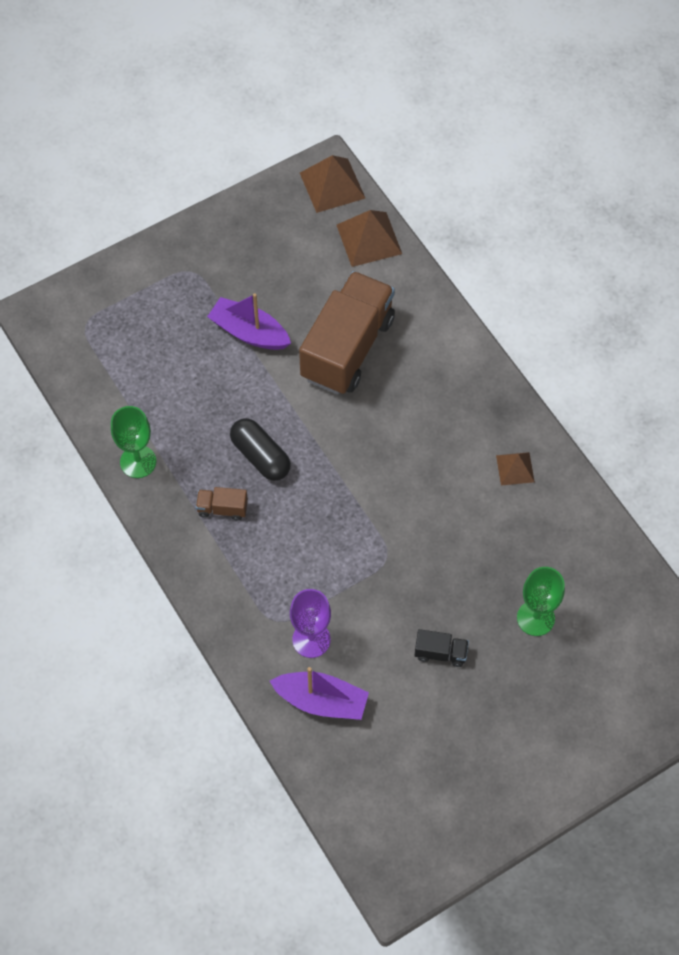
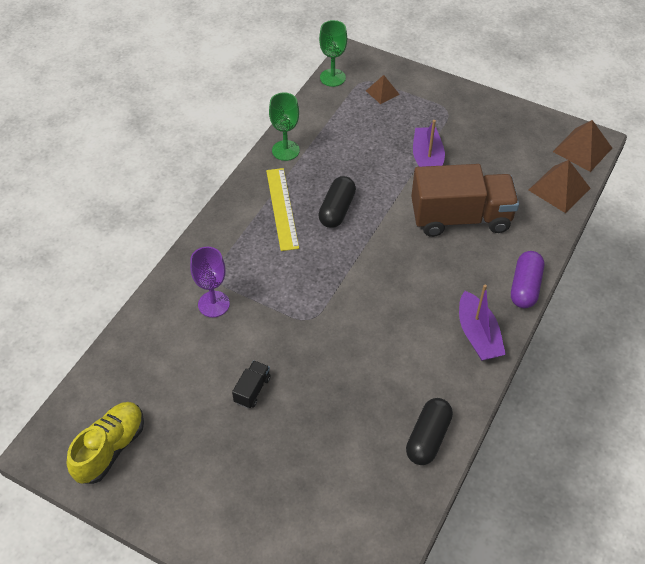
camera: 60 degrees right, 10 degrees down
(222, 509) = (282, 208): brown truck -> yellow ruler
(321, 701) = (169, 332): purple boat -> purple boat (478, 335)
(432, 818) = (110, 448): none -> yellow shoe
(440, 653) = (252, 390): black truck -> black truck turned 135 degrees counterclockwise
(467, 345) = (525, 287): none -> purple capsule
(515, 468) = (444, 367): brown pyramid -> brown pyramid (382, 92)
(535, 618) = (323, 442): green goblet -> green goblet (332, 77)
(581, 526) = (428, 438): none -> black capsule

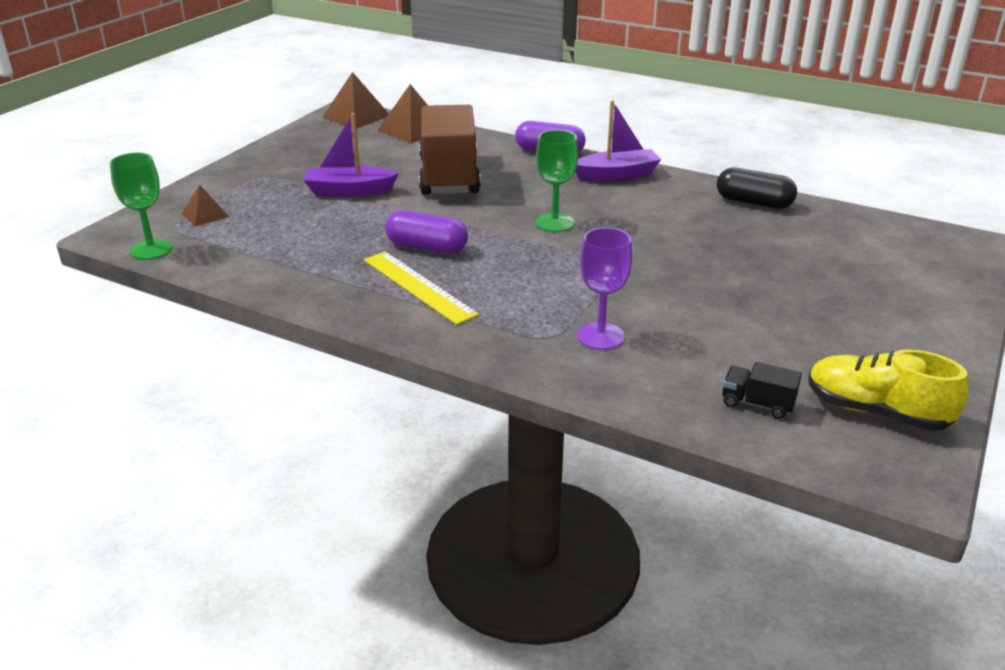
camera: 90 degrees left, 20 degrees down
(252, 390) = (734, 302): black truck -> black truck (757, 404)
(282, 208) = (418, 286): yellow ruler -> yellow ruler turned 60 degrees clockwise
(285, 150) = (298, 285): green goblet -> green goblet (554, 223)
(337, 210) = (427, 247): black capsule -> purple capsule

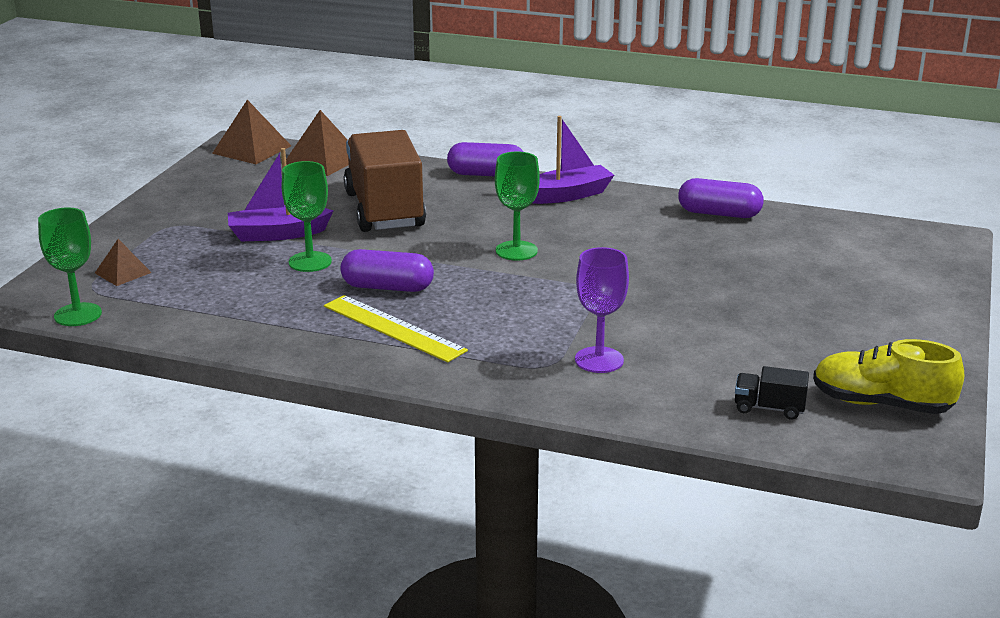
camera: 10 degrees left, 5 degrees down
(367, 218) = (310, 262): none -> green goblet
(754, 202) = (719, 214): black capsule -> purple capsule

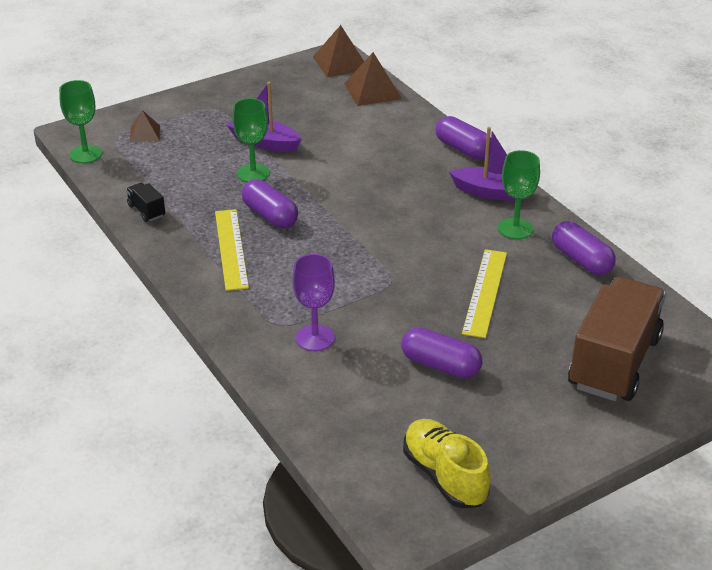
camera: 40 degrees right, 10 degrees up
(384, 210) = (353, 151): brown truck -> brown truck (614, 362)
(516, 251) = (389, 224): green goblet -> green goblet (515, 229)
(684, 265) = (485, 292): none -> yellow ruler
(740, 330) = (440, 365): none -> purple capsule
(769, 408) = (365, 434): black truck -> black truck (146, 211)

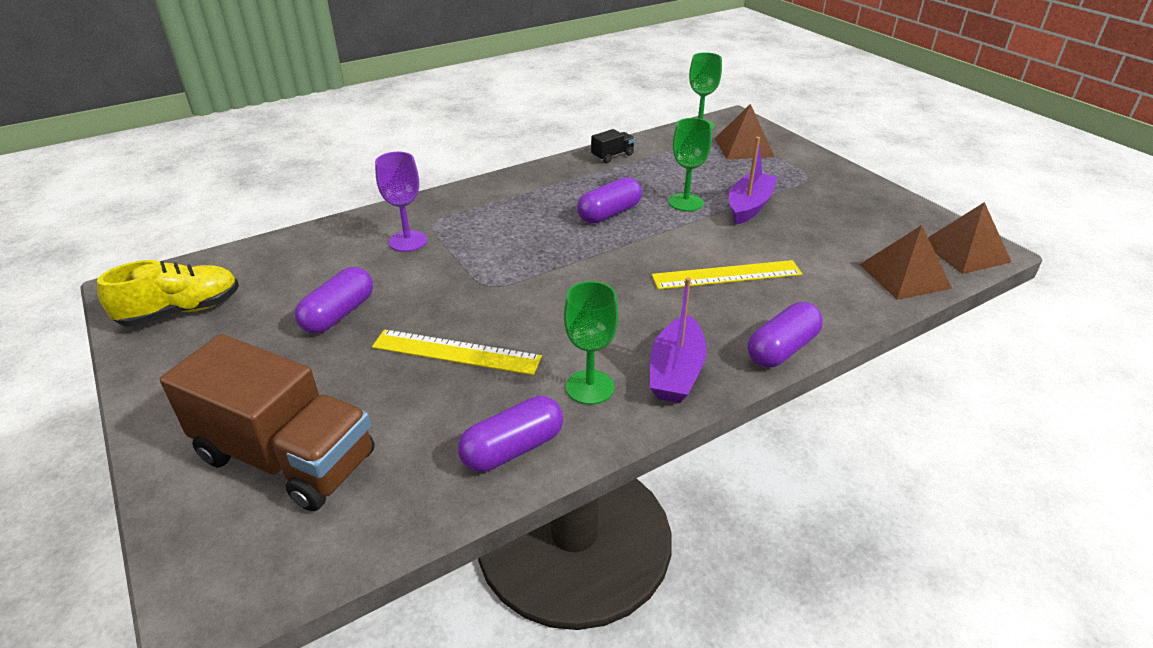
camera: 90 degrees right, 0 degrees up
(145, 133) = (744, 147): brown pyramid -> brown pyramid, size x1.68
(231, 249) = (553, 196): yellow ruler -> yellow ruler (726, 275)

